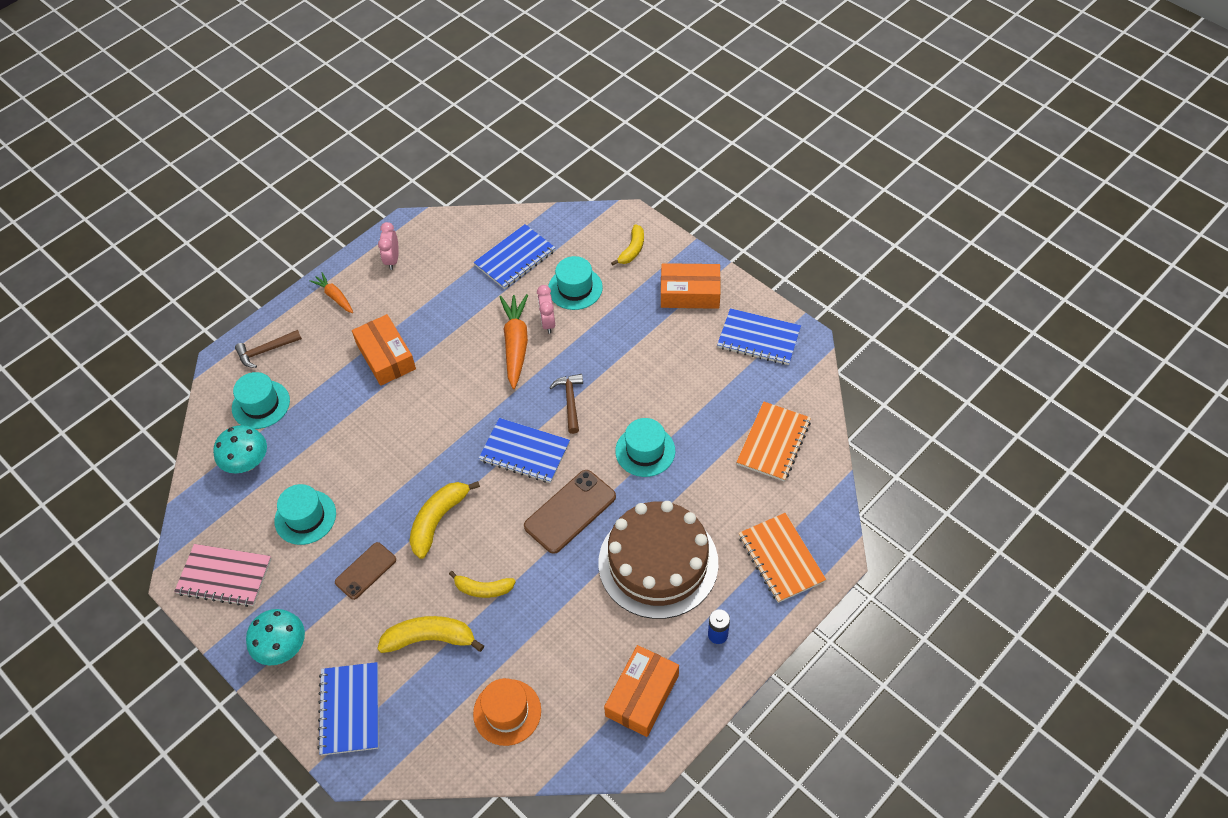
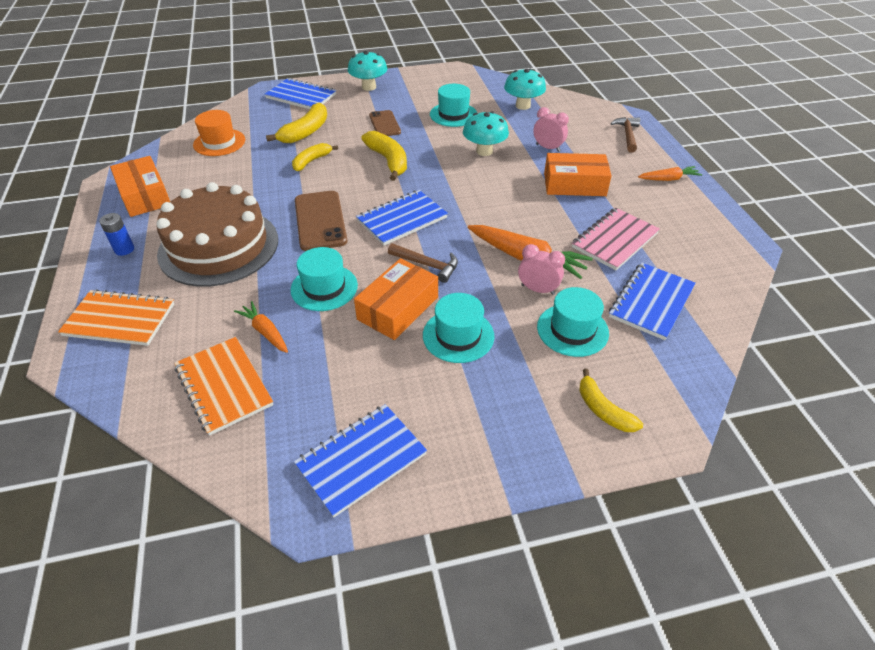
camera: 120 degrees right, 10 degrees down
(224, 576) = (441, 81): pink notebook -> pink notebook (615, 240)
(261, 404) = (572, 121): turquoise hat -> turquoise hat (458, 335)
(369, 450) = (484, 151): none -> turquoise mushroom
(392, 260) = (699, 222): pink clock -> pink clock (548, 148)
(515, 258) = (651, 302): blue notebook -> blue notebook turned 45 degrees clockwise
(690, 293) = (488, 430): orange box -> orange box (398, 308)
(714, 455) = (265, 332): none -> orange carrot

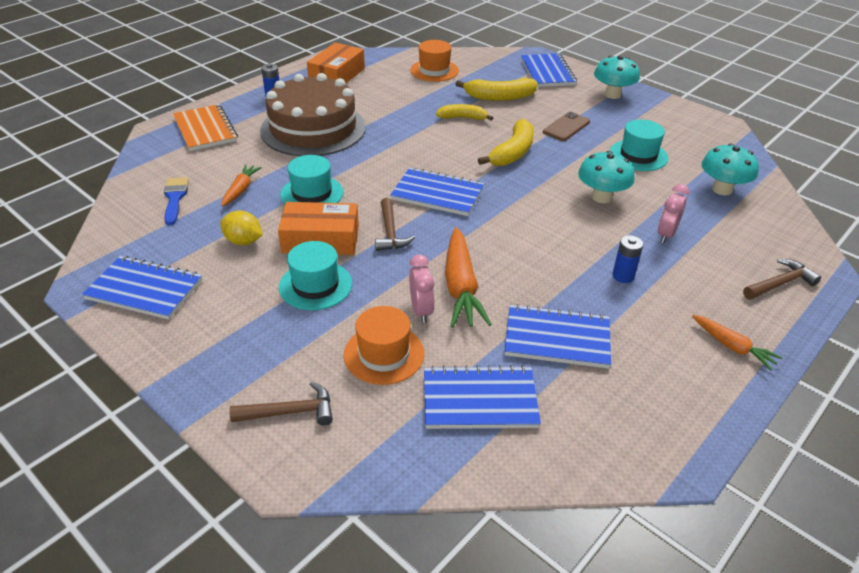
camera: 55 degrees right, 5 degrees down
(224, 386) = (175, 198): orange notebook -> blue brush
(320, 221) = (390, 156): brown phone -> none
(352, 359) = (243, 241): none -> yellow lemon
(548, 148) = (666, 234): pink clock -> pink clock turned 150 degrees counterclockwise
(572, 330) = (384, 354): turquoise hat -> orange hat
(574, 184) = (623, 276): orange box -> blue battery
(603, 410) = (290, 412): yellow banana -> brown hammer
(615, 240) = (557, 339): pink notebook -> blue notebook

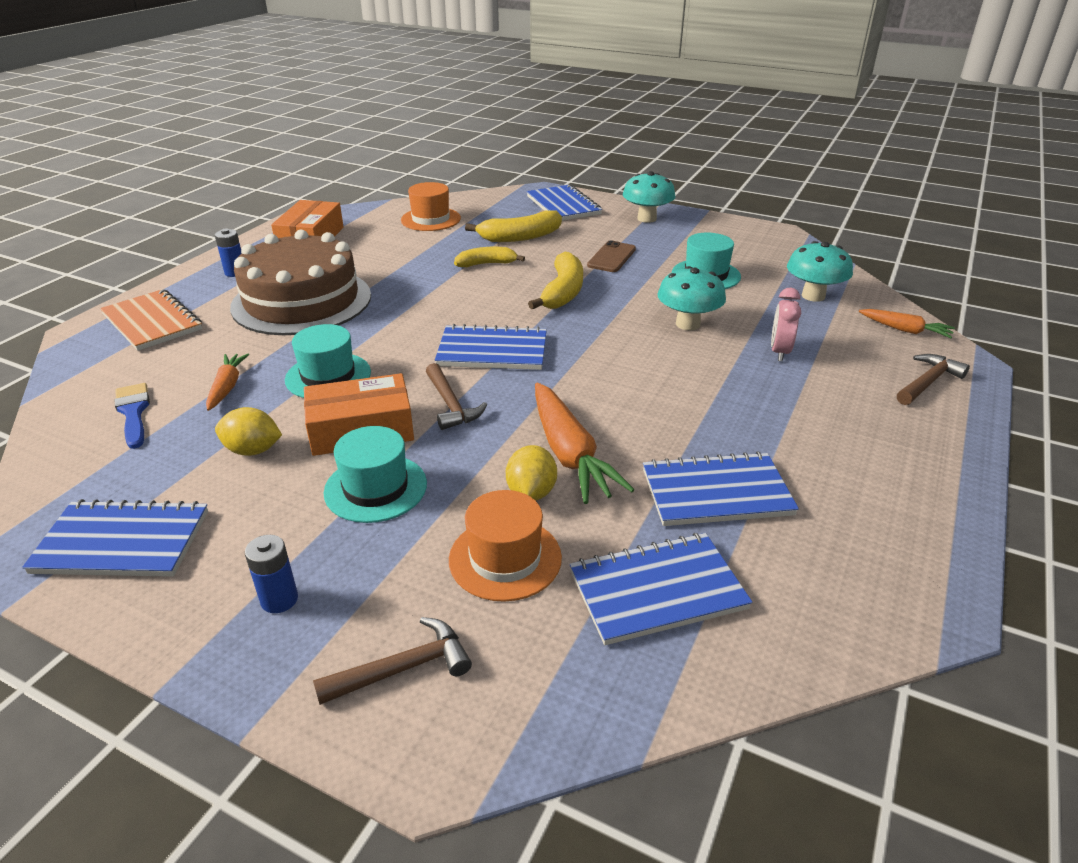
camera: 15 degrees left, 5 degrees down
(421, 310) = (531, 492): pink clock -> yellow lemon
(623, 276) = (756, 405): blue battery -> blue battery (279, 599)
(732, 347) = (918, 460): orange carrot -> orange carrot (905, 330)

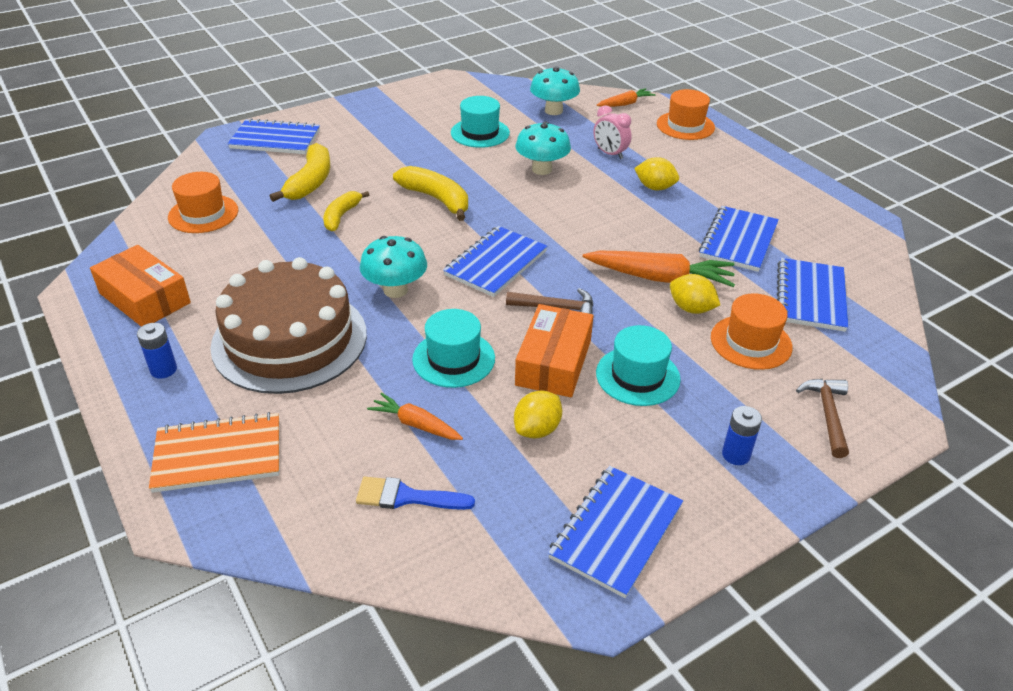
camera: 60 degrees left, 5 degrees up
(611, 257) = (404, 157): brown phone -> none
(647, 218) = (356, 115): turquoise mushroom -> turquoise mushroom (395, 290)
(751, 399) = (655, 187): none -> yellow lemon
(928, 382) = (685, 126): brown hammer -> orange hat

